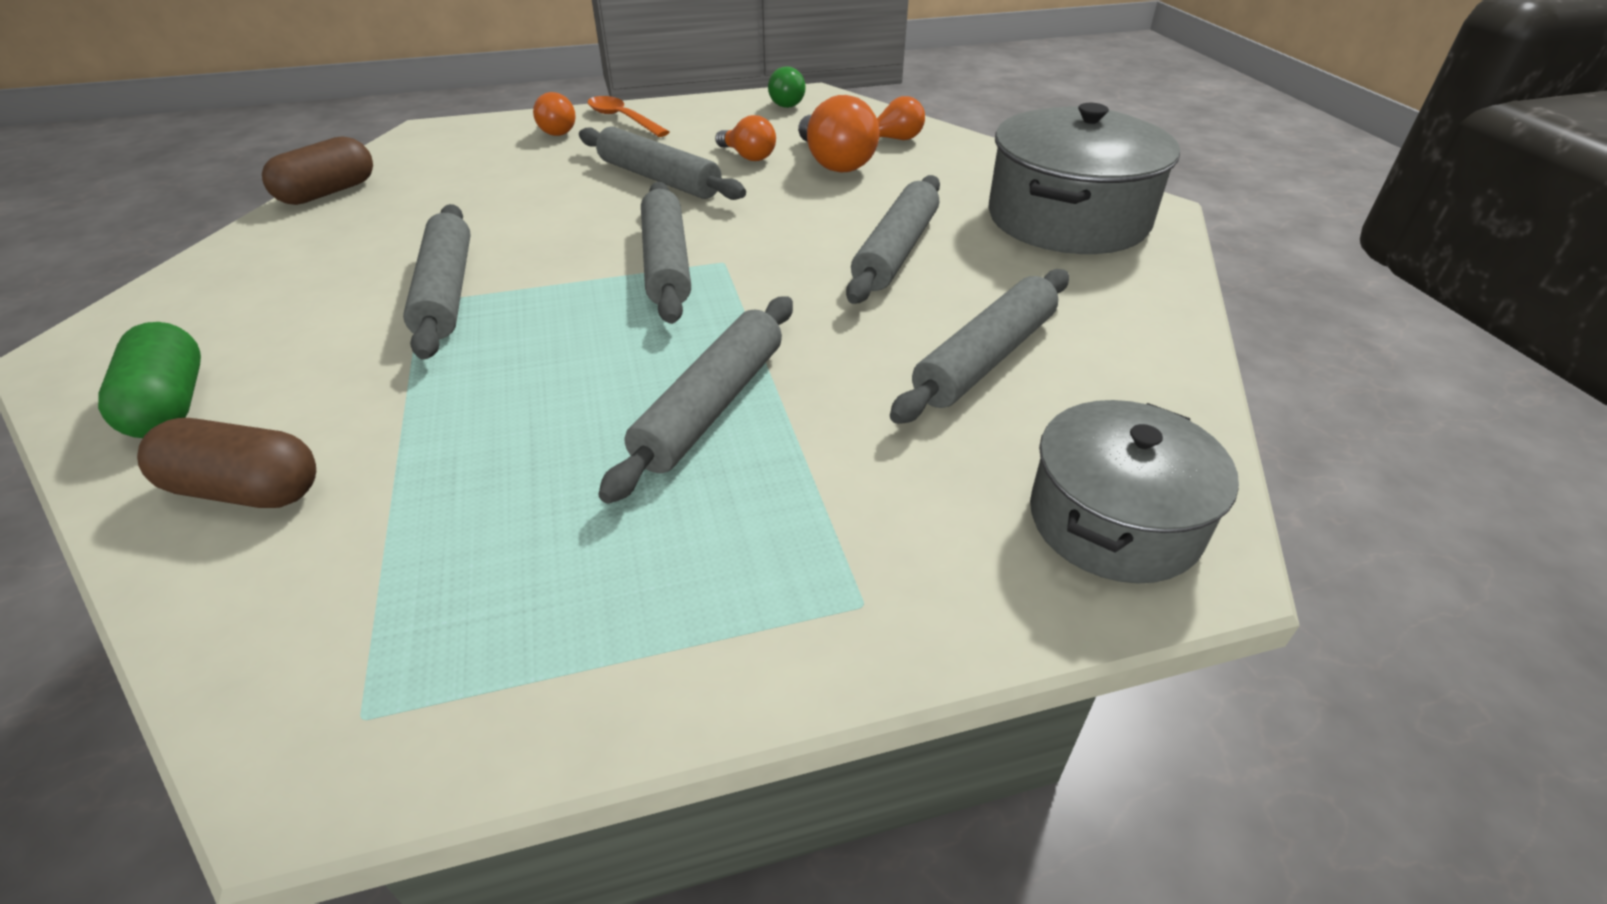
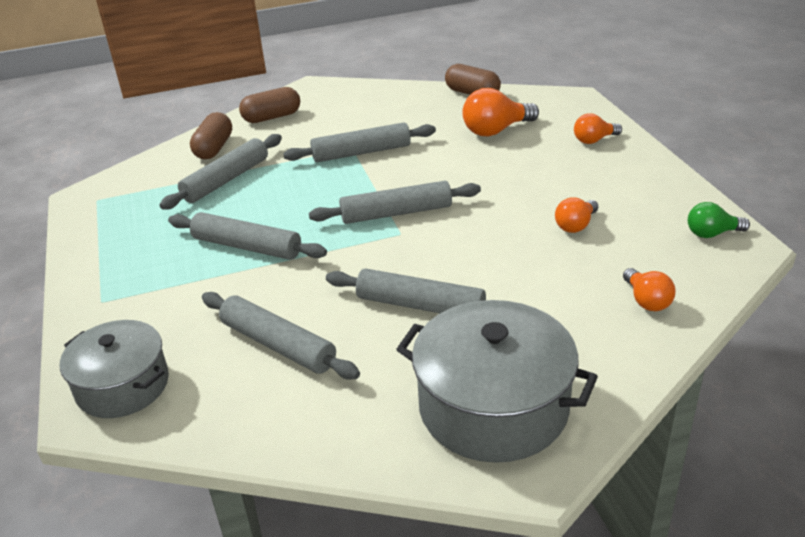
camera: 90 degrees right, 5 degrees down
(170, 405) = (272, 117): green capsule -> brown capsule
(623, 119) = (630, 161): orange spoon -> none
(659, 179) = (521, 193): grey rolling pin -> grey rolling pin (226, 180)
(834, 163) = (577, 269): orange light bulb -> orange light bulb (496, 130)

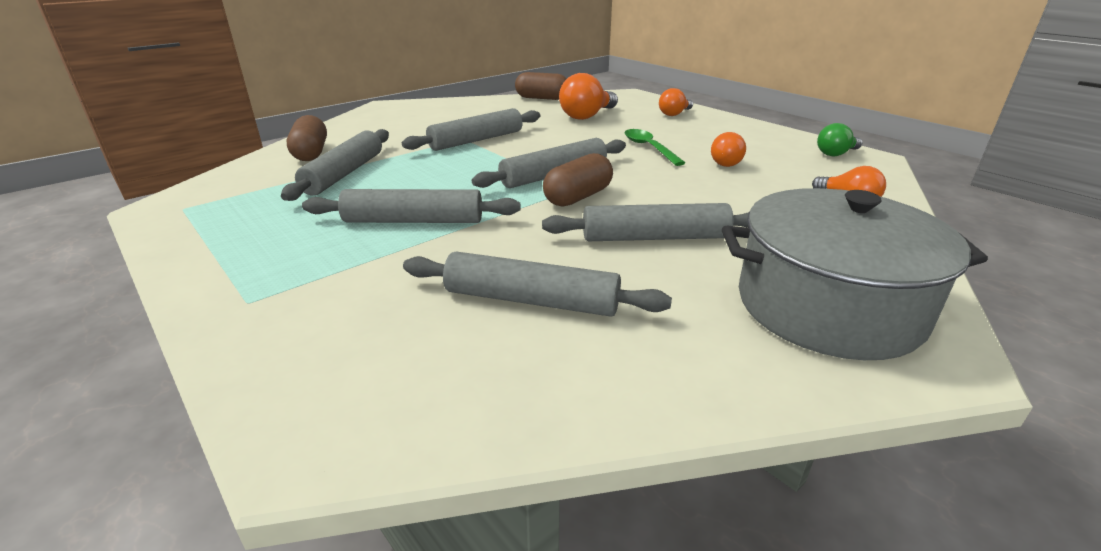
camera: 25 degrees left, 5 degrees down
(123, 386) = (344, 392): grey pot -> none
(272, 117) = (360, 127): brown capsule -> brown capsule (578, 197)
(517, 191) = (649, 148): none -> green spoon

